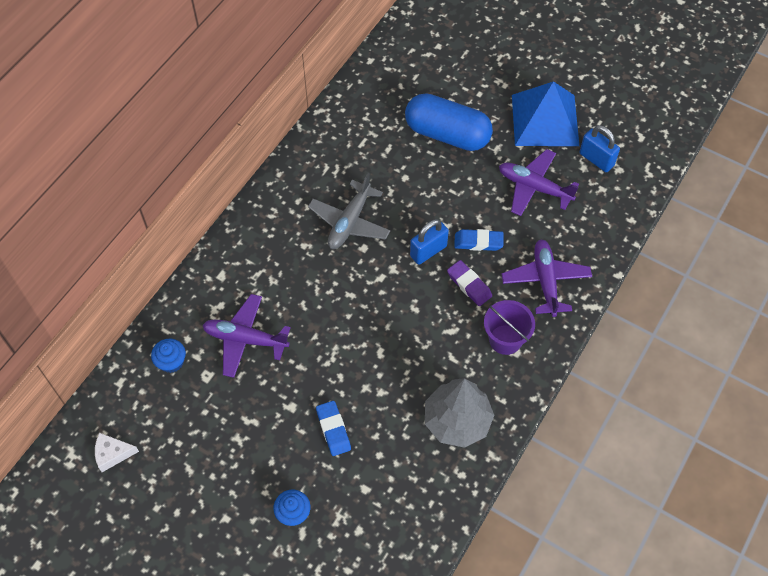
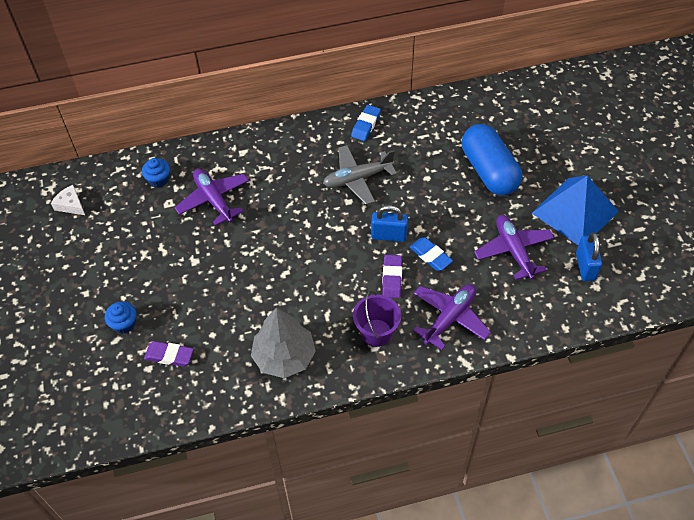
camera: 45 degrees right, 5 degrees down
(333, 429) = (203, 295): blue eraser -> blue eraser (366, 125)
(364, 504) = (169, 355): none -> purple eraser

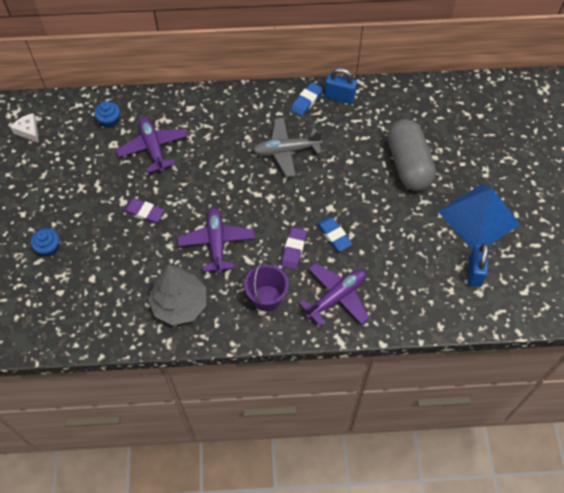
camera: 10 degrees right, 5 degrees up
(169, 355) = (80, 284): purple eraser -> purple eraser (144, 212)
(389, 235) = (301, 209): blue padlock -> blue padlock (339, 97)
(489, 171) = (408, 164): blue capsule -> grey capsule
(513, 251) = (411, 244): purple plane -> purple plane (216, 243)

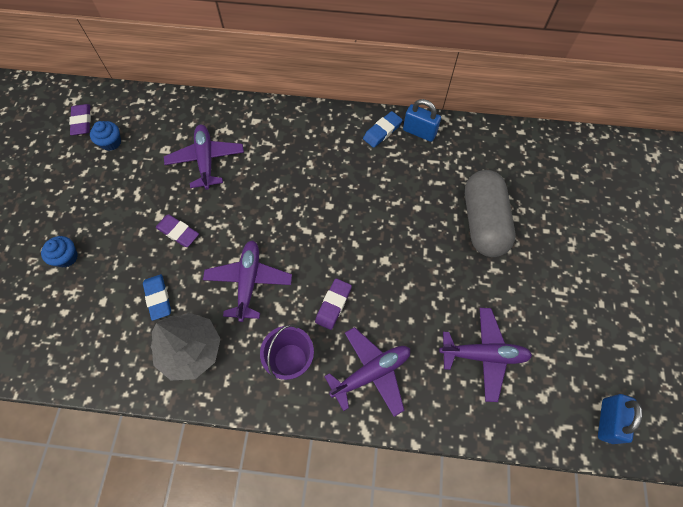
camera: 10 degrees right, 5 degrees up
(28, 131) = (82, 122): white cheese -> purple eraser
(110, 121) = (168, 123): blue cupcake -> blue cupcake (111, 142)
(286, 151) = (349, 185): grey plane -> none
(334, 235) = (383, 295): blue eraser -> blue eraser (158, 298)
(426, 268) = (483, 355): none -> purple plane
(474, 272) = (541, 369): blue padlock -> blue padlock (607, 421)
(478, 218) = (555, 300): blue pyramid -> none

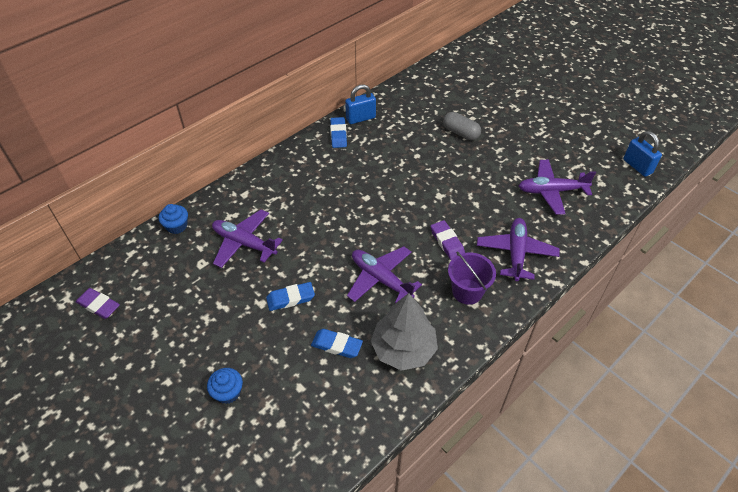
camera: 50 degrees left, 15 degrees down
(111, 142) = (148, 296): blue cupcake -> blue cupcake (177, 226)
(178, 232) = (290, 298): purple eraser -> blue eraser
(483, 222) = (460, 133): grey capsule -> grey capsule, size x0.56
(483, 355) = (551, 191): purple plane -> purple plane turned 135 degrees counterclockwise

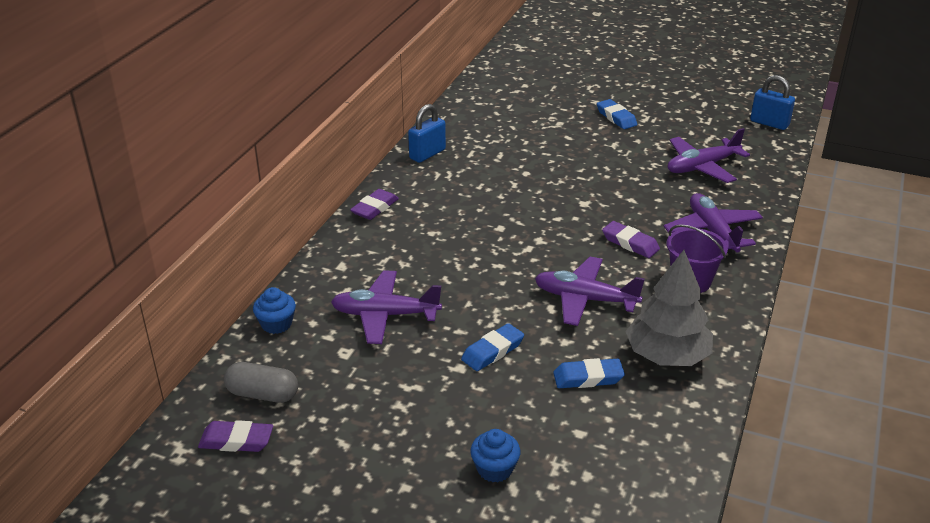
camera: 25 degrees left, 15 degrees down
(296, 153) = (375, 208): none -> purple eraser
(338, 135) = (413, 176): blue eraser -> blue eraser (616, 118)
(460, 133) = (558, 139): grey capsule -> grey capsule (263, 394)

